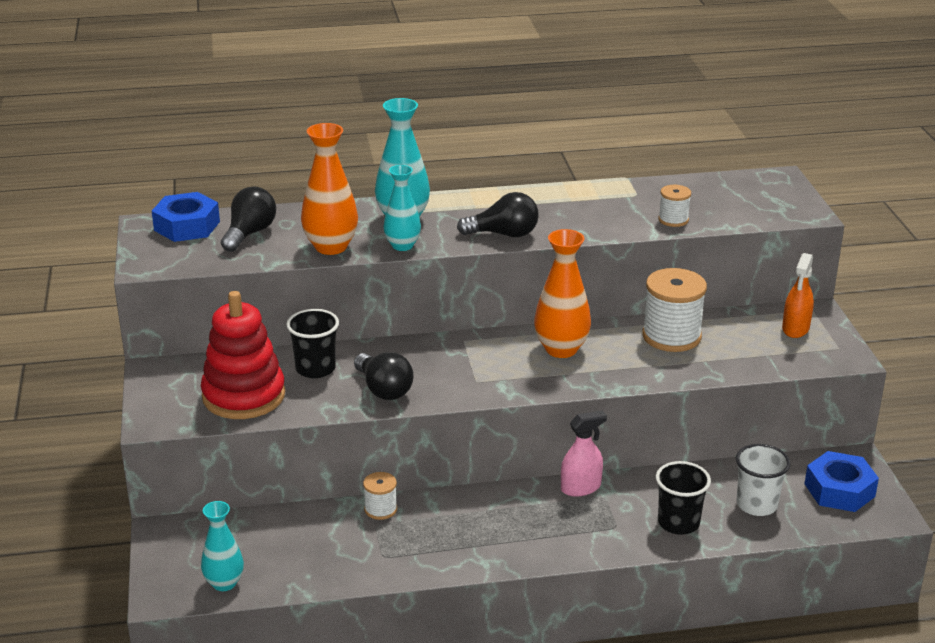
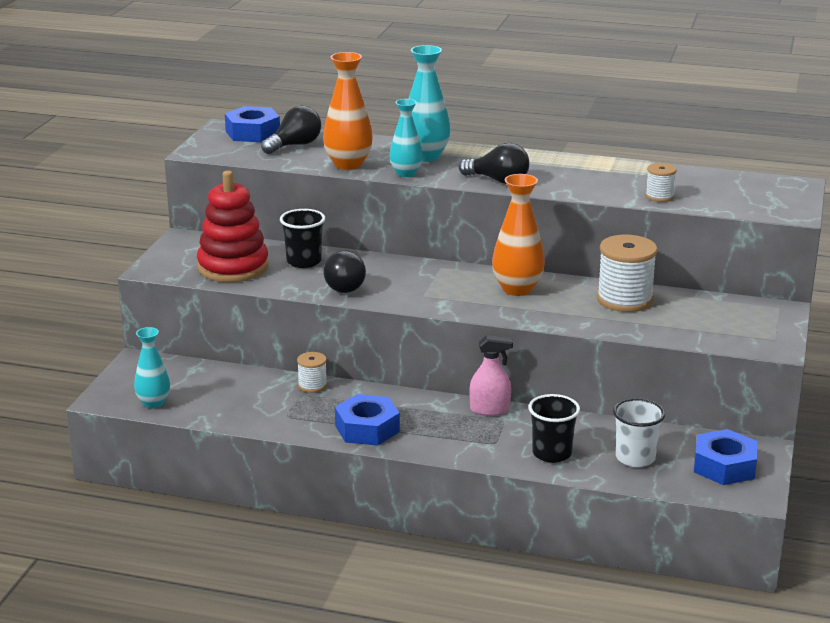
camera: 25 degrees right, 5 degrees down
(479, 547) = (367, 429): none -> blue nut
(795, 328) = (747, 317): orange spray bottle -> none

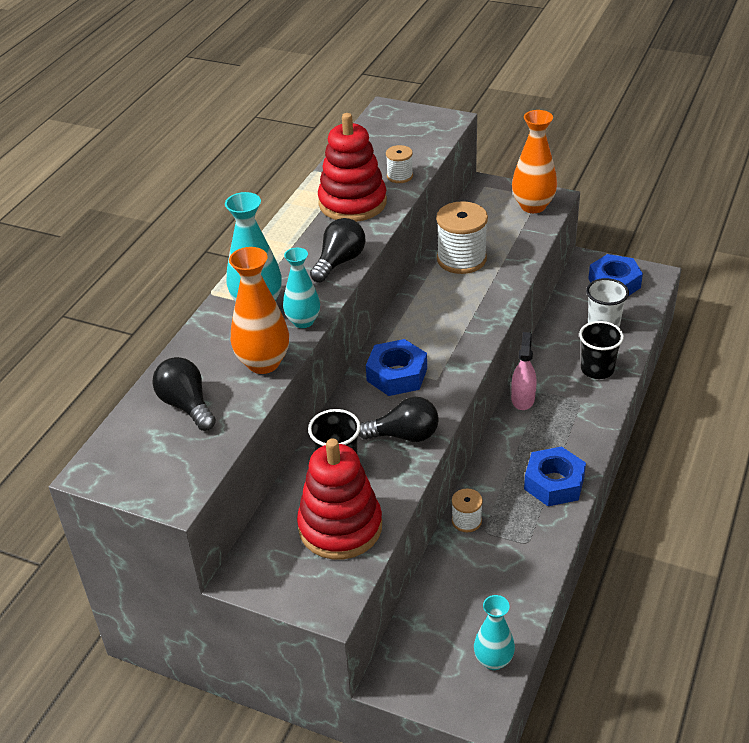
camera: 80 degrees left, 15 degrees up
(252, 133) = (127, 443): blue nut -> blue nut (397, 375)
(517, 289) = (431, 318): orange vase -> orange vase (533, 206)
(600, 180) = (352, 203): none -> red stacking toy

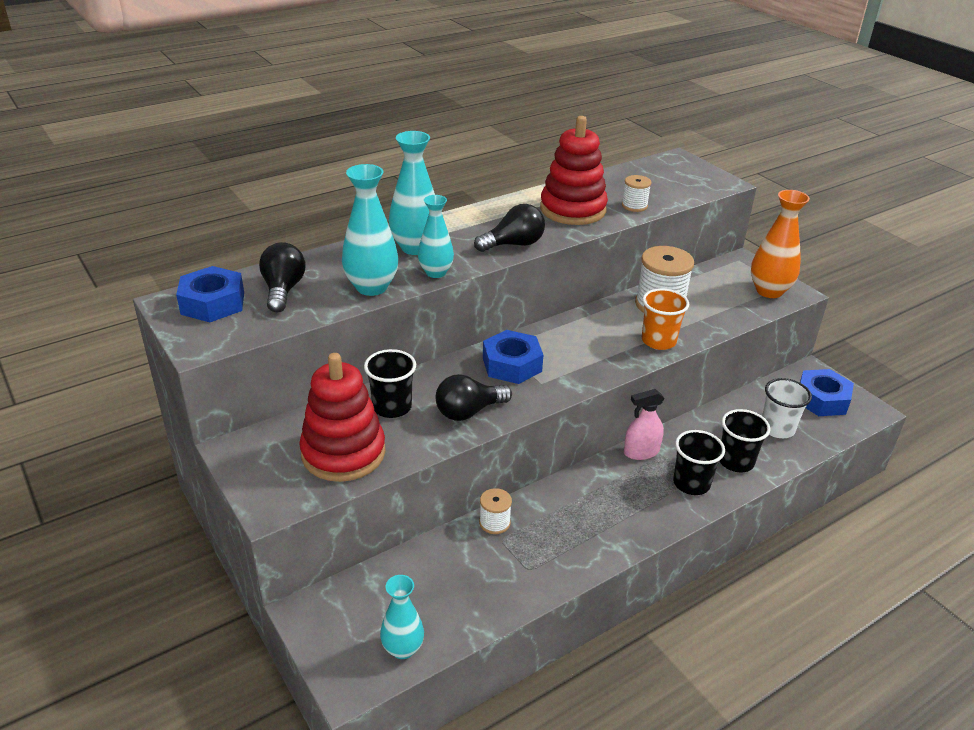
camera: 30 degrees right, 5 degrees down
(263, 363) = (371, 287): orange vase -> turquoise vase
(404, 435) = (468, 412): black light bulb -> black light bulb turned 120 degrees clockwise
(491, 294) = (658, 341): none -> orange cup
(523, 399) = (641, 452): pink spray bottle -> pink spray bottle turned 150 degrees counterclockwise
(554, 483) = (602, 534): blue nut -> blue nut (213, 303)
(581, 405) = (691, 483): none -> black cup

